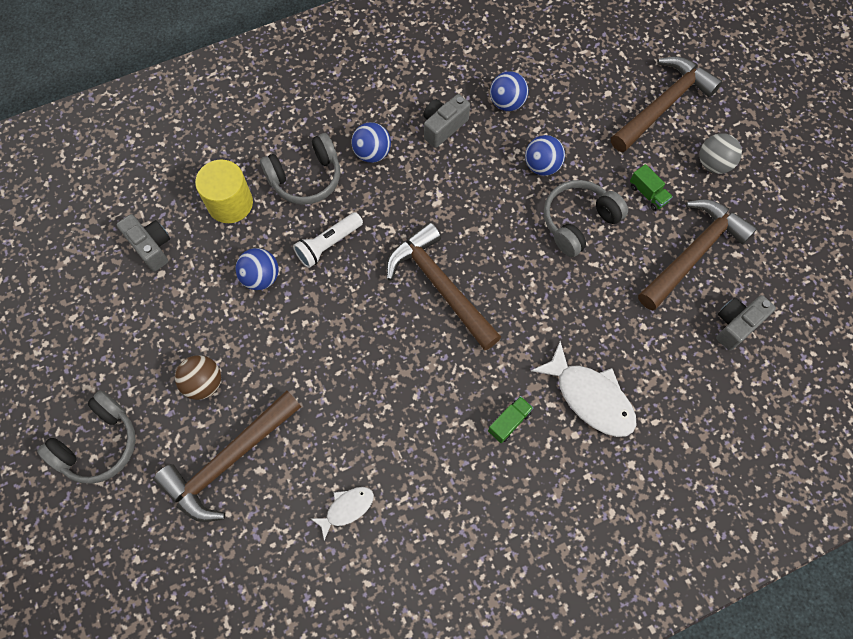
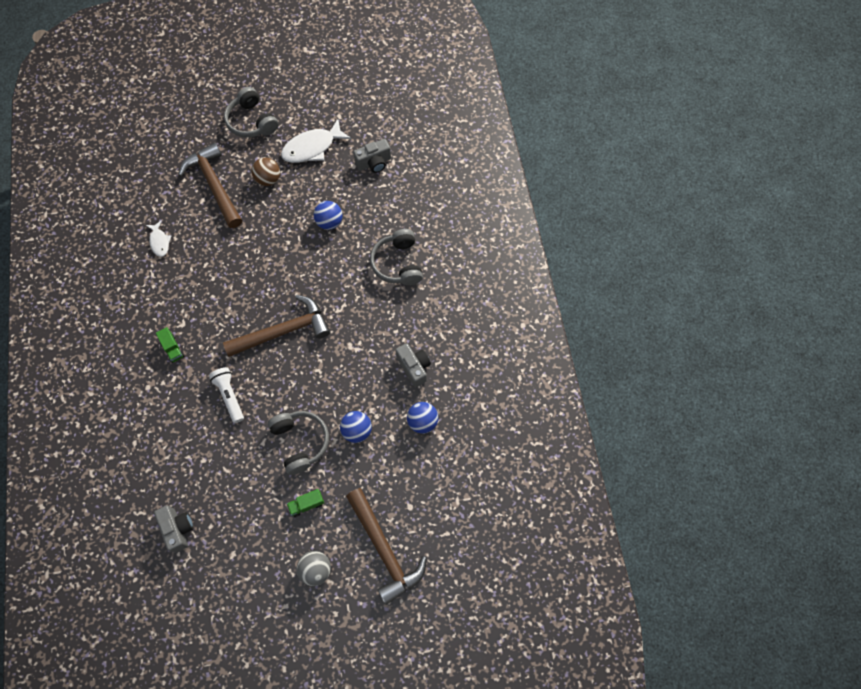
camera: 105 degrees right, 0 degrees up
(230, 203) = (392, 213): yellow cylinder -> none
(328, 244) = (340, 267): white flashlight -> white flashlight (229, 396)
(372, 153) = (405, 312): blue ball -> none
(590, 397) = (168, 405): white fish -> white fish (312, 148)
(694, 252) = (245, 521): brown hammer -> none

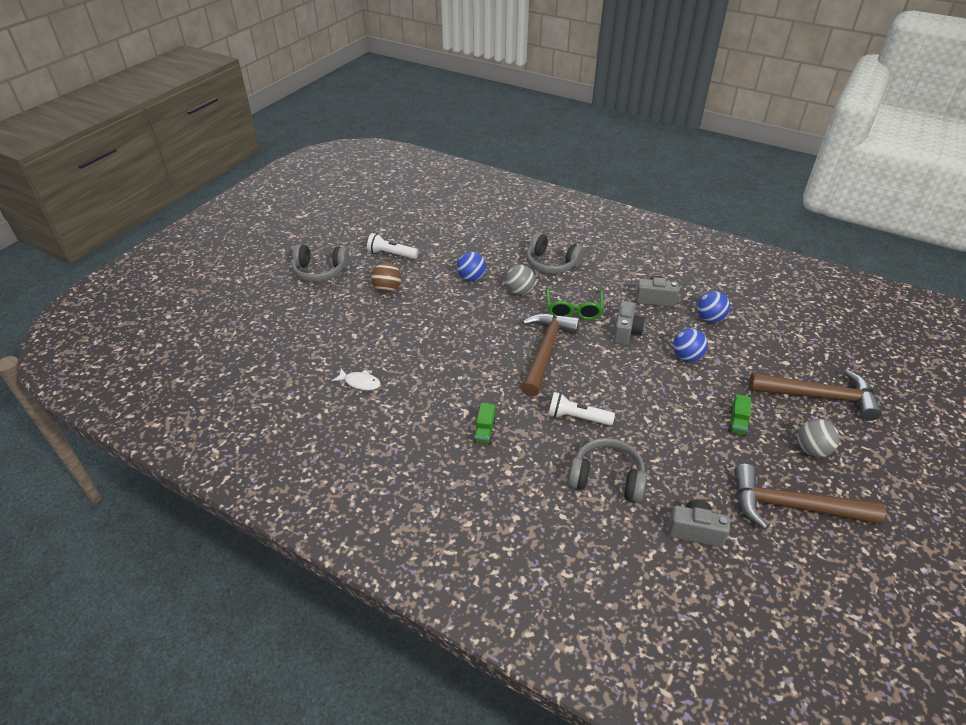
camera: 50 degrees left, 25 degrees down
(172, 348) = (484, 431): green truck -> green truck turned 90 degrees clockwise
(214, 185) = (349, 320): brown hammer -> brown hammer (792, 506)
(300, 442) = (668, 395): grey headphones -> grey headphones (607, 478)
(312, 148) = (391, 254): white fish -> white flashlight
(341, 266) = (519, 291): none -> grey ball
(350, 318) = (573, 310): none -> green glasses
(374, 163) = (447, 233): grey camera -> grey camera (626, 332)

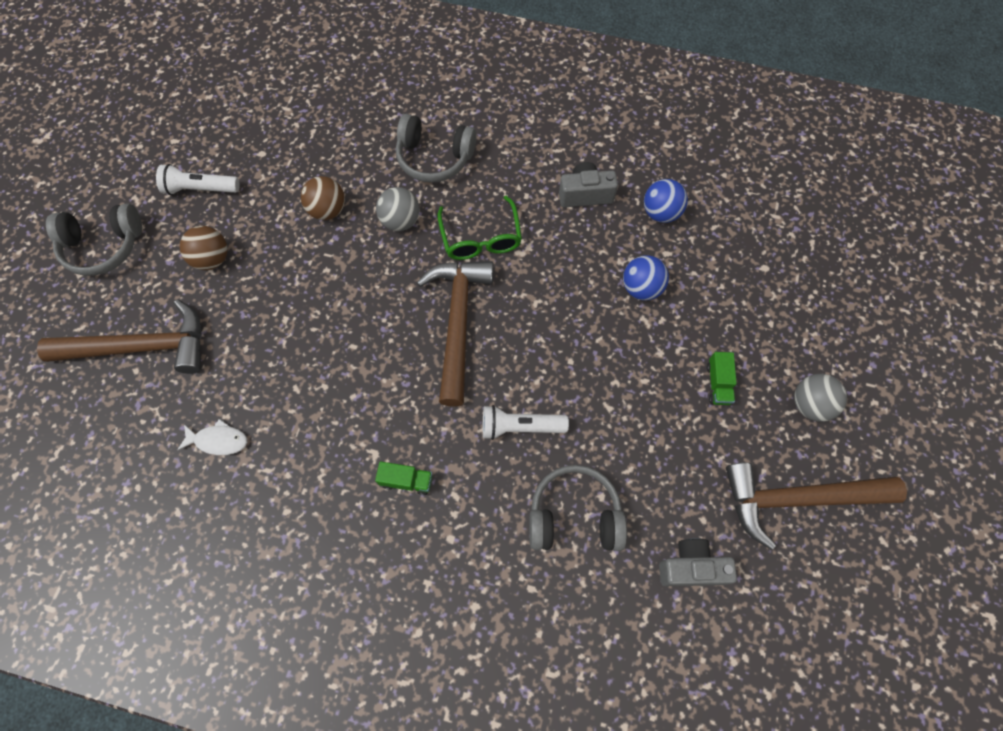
camera: 15 degrees left, 25 degrees up
(471, 278) = (328, 210): blue ball -> brown ball
(484, 431) = (406, 481): green truck -> green truck turned 75 degrees counterclockwise
(626, 332) = (557, 263): grey camera -> none
(819, 396) = (810, 316): brown hammer -> brown hammer (142, 347)

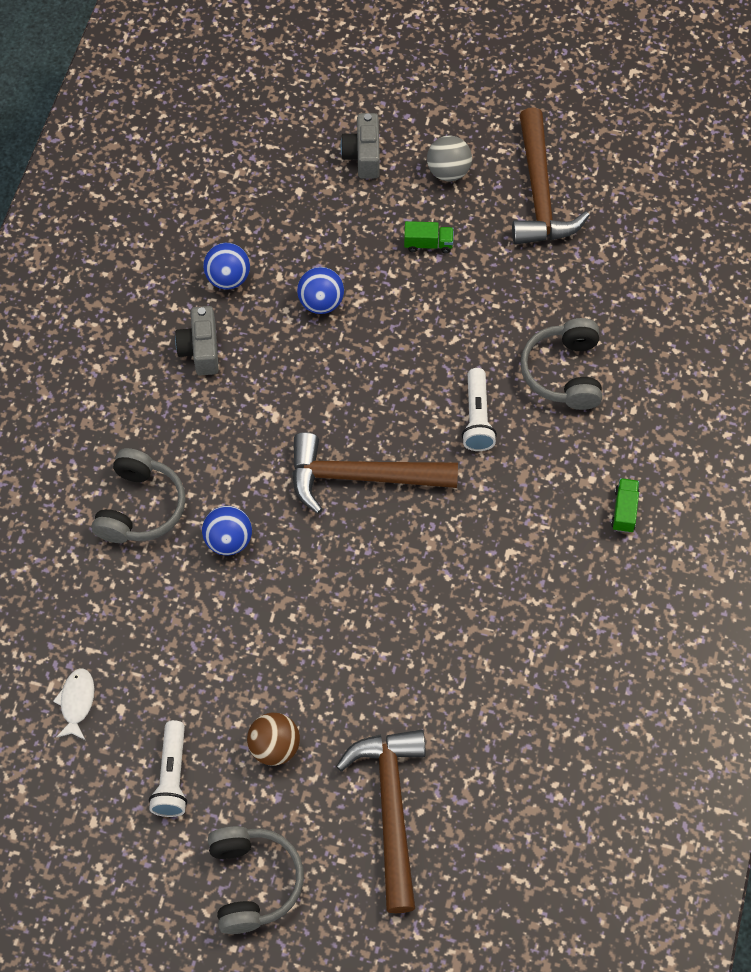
camera: 90 degrees left, 5 degrees down
(218, 440) = (500, 708): white fish -> white fish (76, 702)
(328, 210) = (210, 622): brown ball -> none
(400, 221) = (228, 540): grey ball -> blue ball
(406, 481) = (536, 520): green truck -> green truck (624, 510)
(481, 238) = (255, 455): green glasses -> none
(691, 567) = (606, 281): grey camera -> grey camera (363, 156)

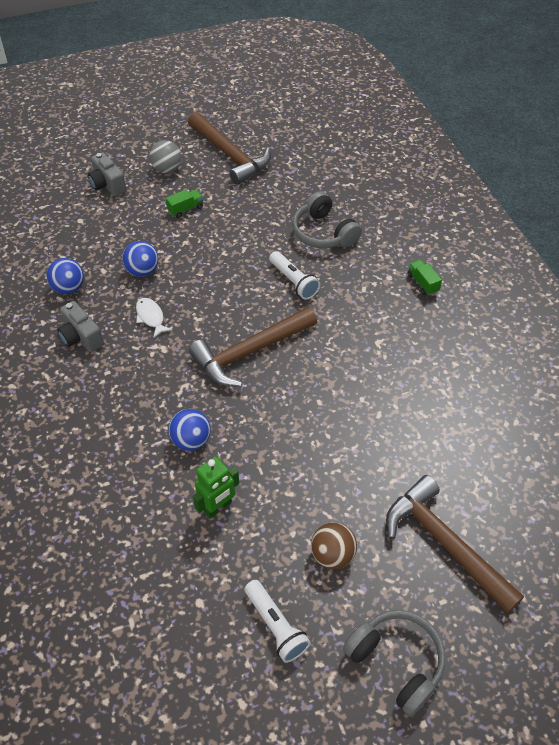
camera: 35 degrees left, 10 degrees down
(76, 702) = (161, 620): white fish -> white fish (151, 317)
(140, 507) = (110, 456): grey headphones -> none
(203, 628) = (218, 507): none -> green robot

